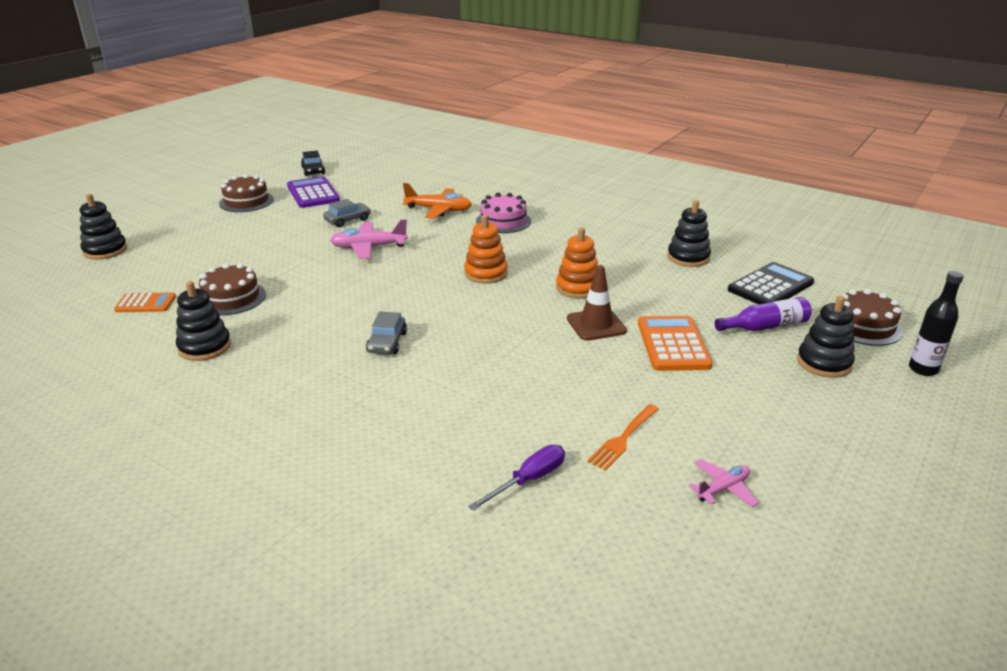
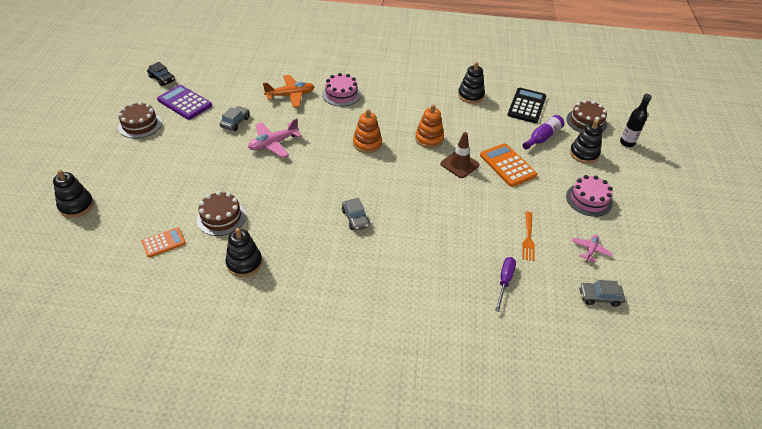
camera: 30 degrees left, 15 degrees up
(680, 560) = (599, 297): none -> grey car
(781, 422) = (589, 199): none -> pink cake

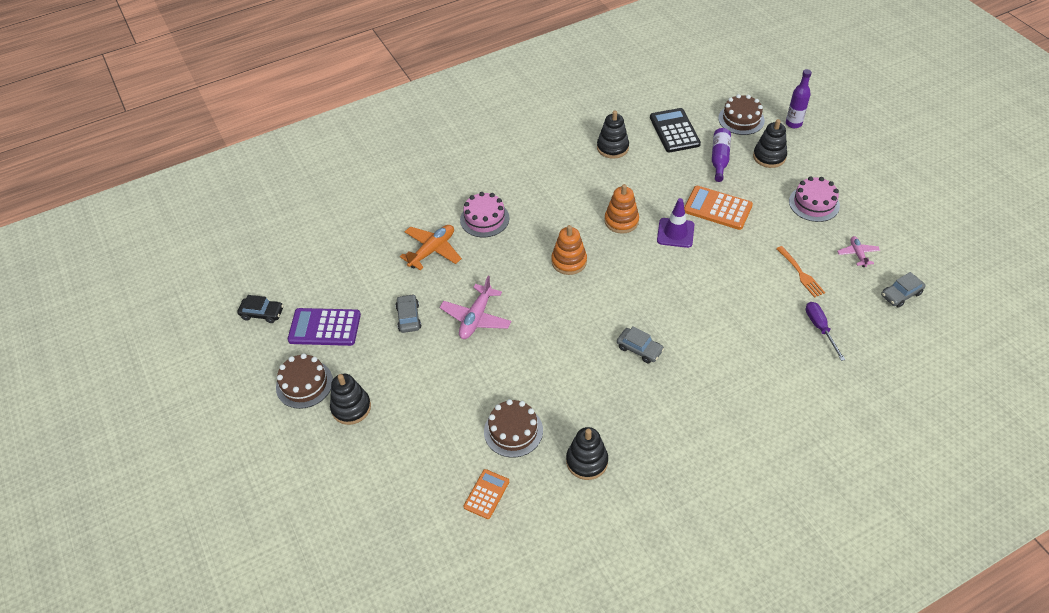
camera: 30 degrees left, 5 degrees up
(76, 206) = (347, 518): black stacking toy -> black stacking toy (351, 408)
(459, 164) = (675, 233): brown traffic cone -> purple traffic cone
(627, 143) = (793, 123): black bottle -> purple bottle

